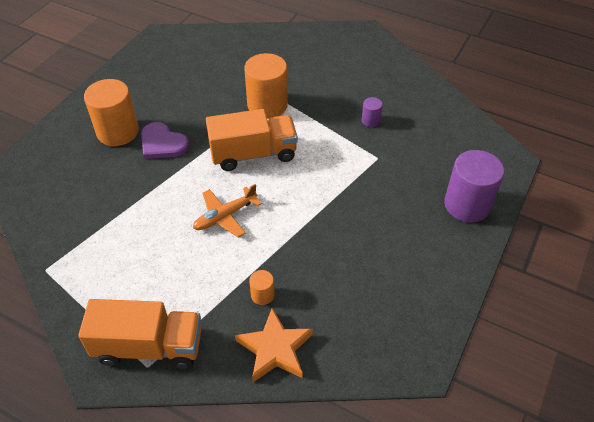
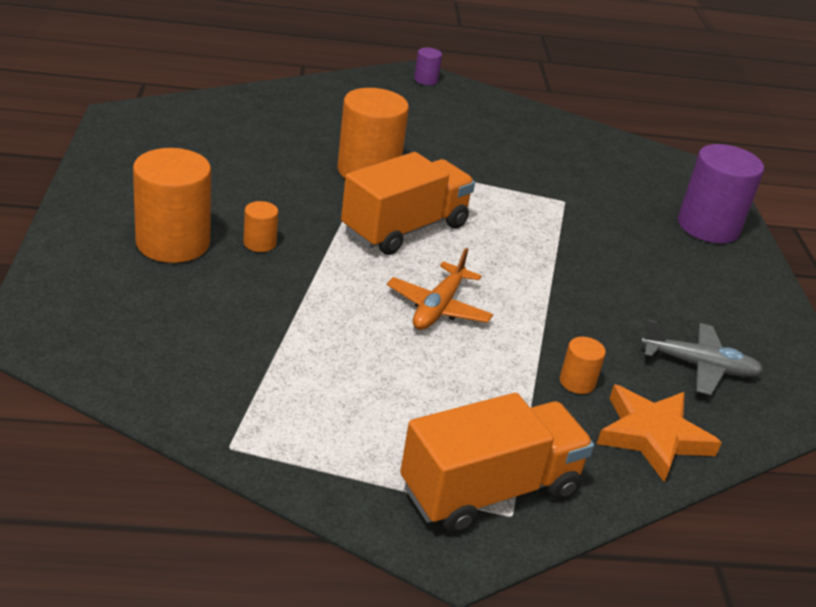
camera: 35 degrees left, 15 degrees down
(162, 143) = (259, 243): purple heart -> orange cylinder
(353, 311) = (699, 366): none -> grey plane
(370, 120) = (517, 164): purple cylinder -> purple cylinder (426, 80)

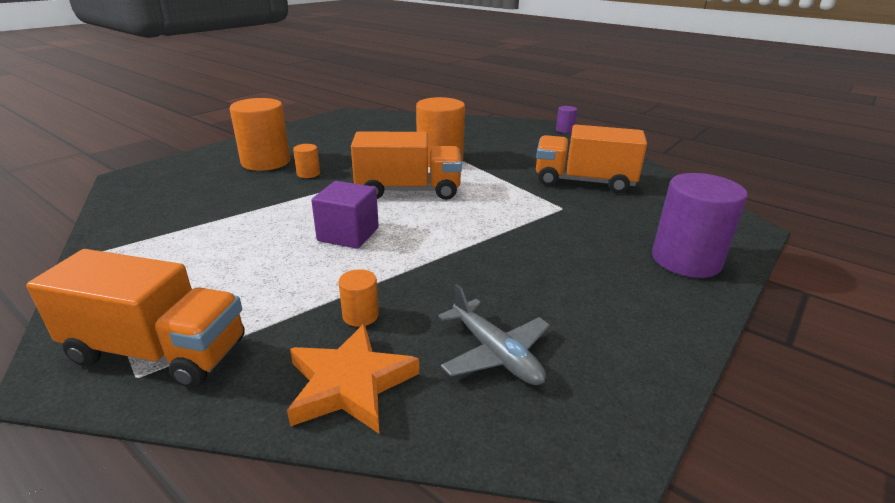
camera: 45 degrees right, 5 degrees down
(438, 307) = (348, 234): orange plane -> purple cube
(539, 159) = (583, 182): none -> orange truck

